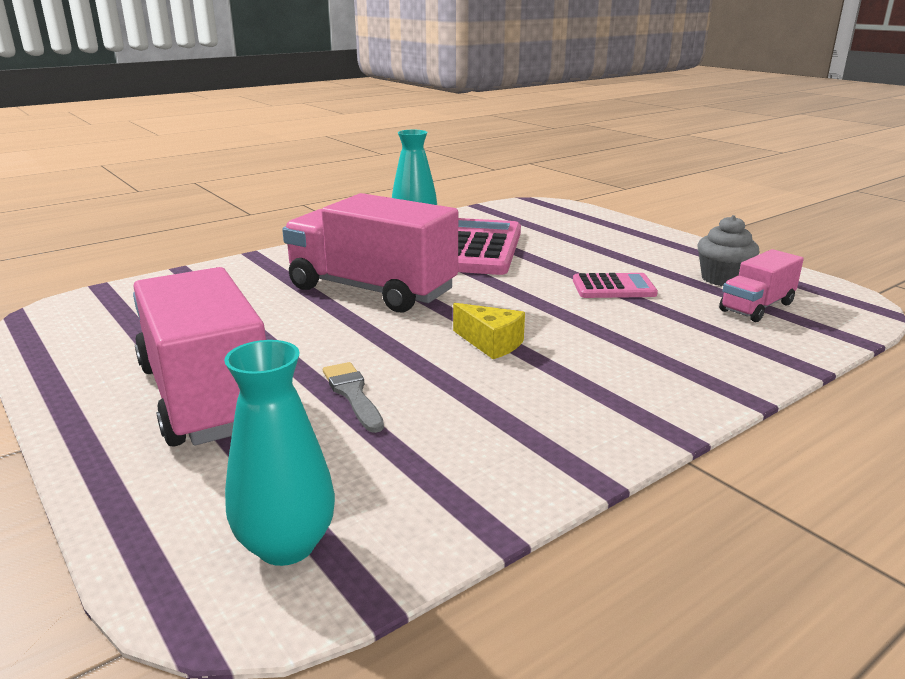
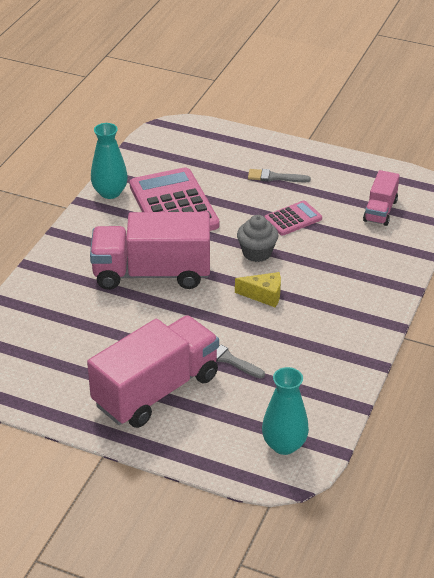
camera: 30 degrees left, 15 degrees up
(205, 396) = (156, 390): pink truck -> pink truck turned 105 degrees clockwise
(624, 253) = (275, 177): none -> grey brush
(722, 279) = (348, 187): grey cupcake -> grey cupcake (257, 253)

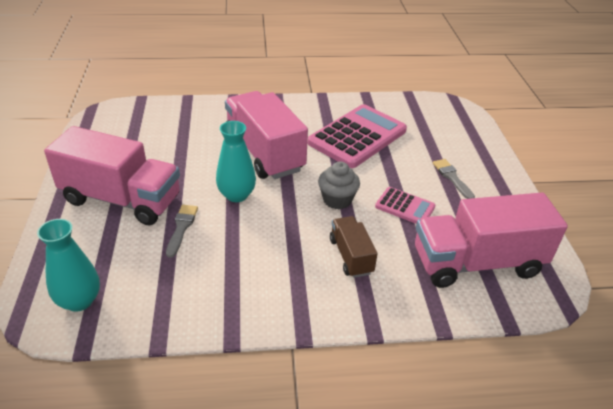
camera: 60 degrees right, 0 degrees up
(110, 192) = (344, 104): turquoise vase -> turquoise vase (236, 195)
(264, 295) = (282, 222): yellow cheese -> none
(331, 271) = (351, 256): none -> brown truck
(380, 210) = (477, 263): pink truck -> pink truck, size x1.96

